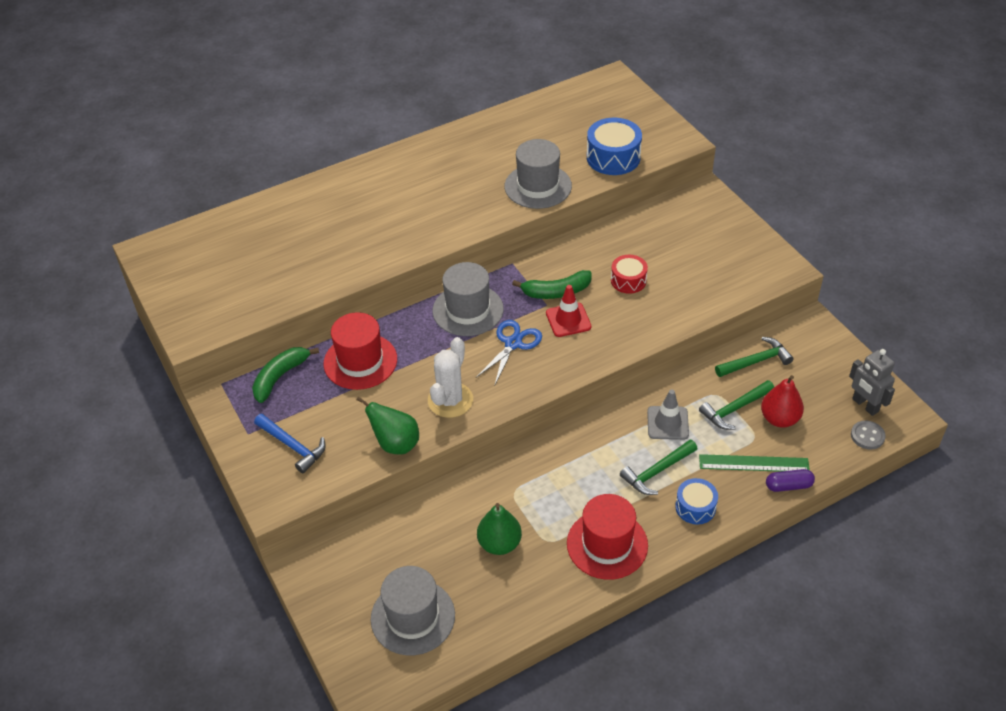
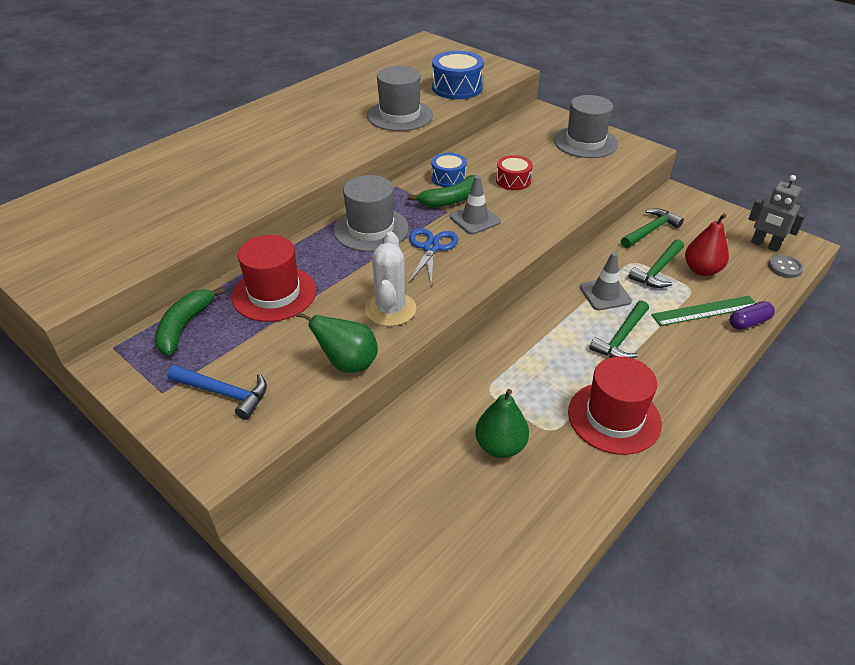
camera: 20 degrees left, 5 degrees down
(413, 617) = (439, 557): grey hat -> grey hat (585, 142)
(568, 320) = (475, 219): red traffic cone -> grey traffic cone
(695, 507) = (678, 361): blue drum -> blue drum (448, 178)

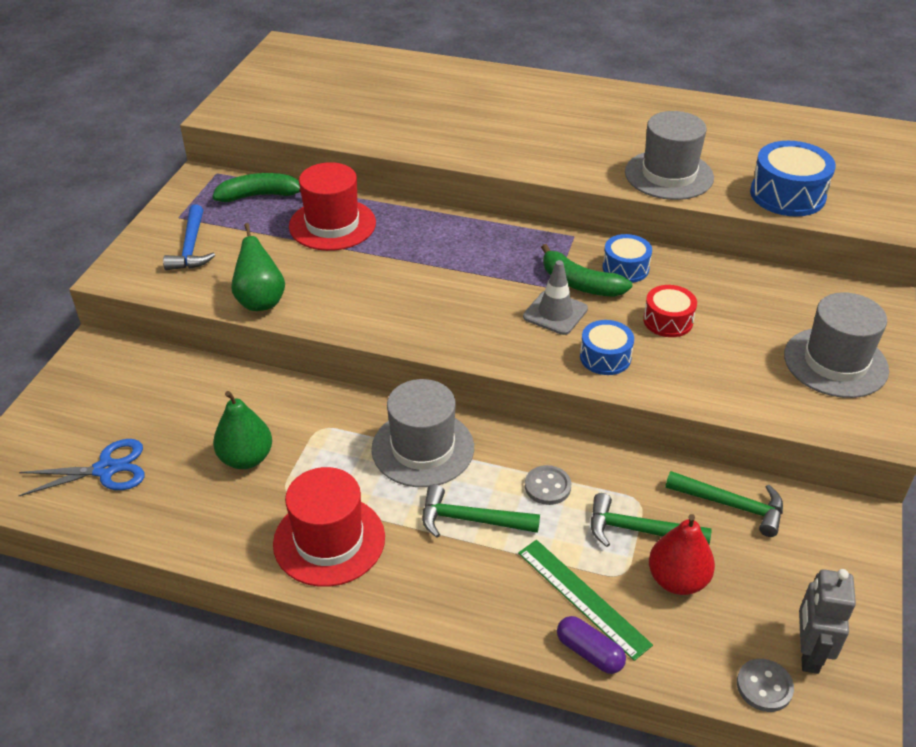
camera: 65 degrees right, 0 degrees up
(371, 229) = (477, 246): grey hat -> grey hat (423, 448)
(390, 309) = (353, 301): white cactus -> none
(431, 248) = (474, 297): blue scissors -> blue scissors (106, 469)
(533, 214) = (605, 357): none -> blue drum
(605, 294) = (547, 486): grey traffic cone -> grey button

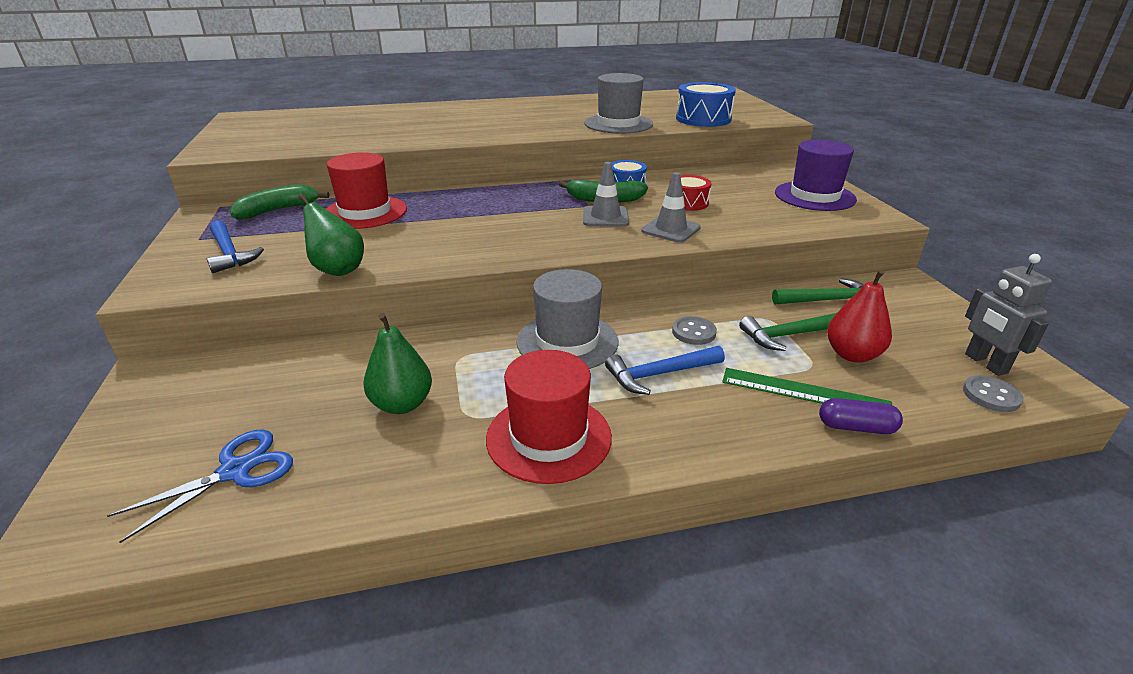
camera: 30 degrees left, 10 degrees down
(470, 520) = (659, 374): green hammer -> blue hammer
(605, 357) = (670, 229): blue drum -> grey traffic cone
(835, 362) = (814, 196): grey hat -> purple hat

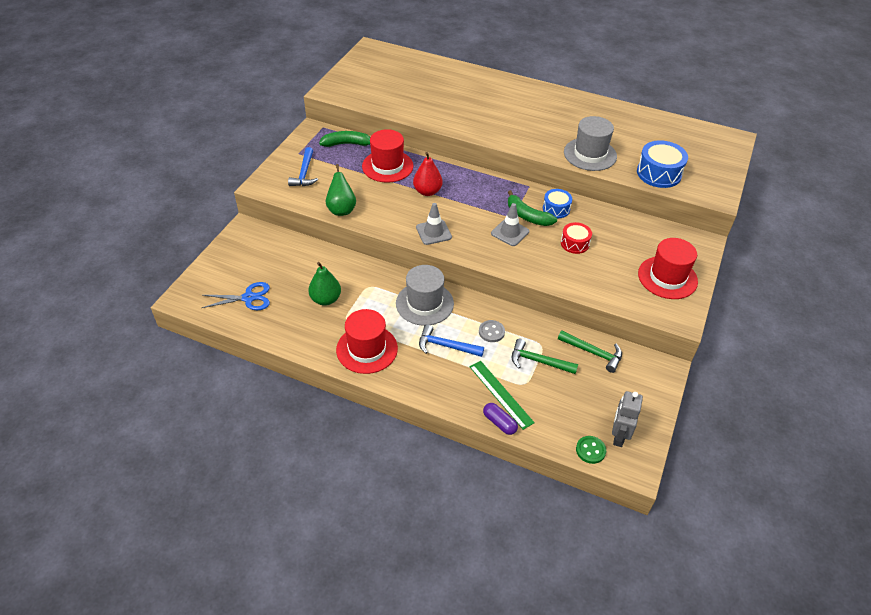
camera: 35 degrees right, 15 degrees up
(670, 229) = (534, 261): grey traffic cone -> grey traffic cone (433, 232)
(814, 196) = (667, 277): purple hat -> red hat
(852, 355) = (554, 390): red pear -> red pear (427, 191)
(991, 395) = (590, 450): grey button -> green button

